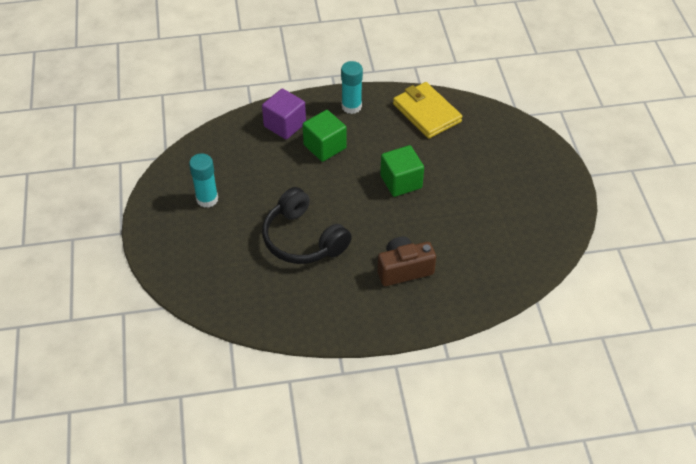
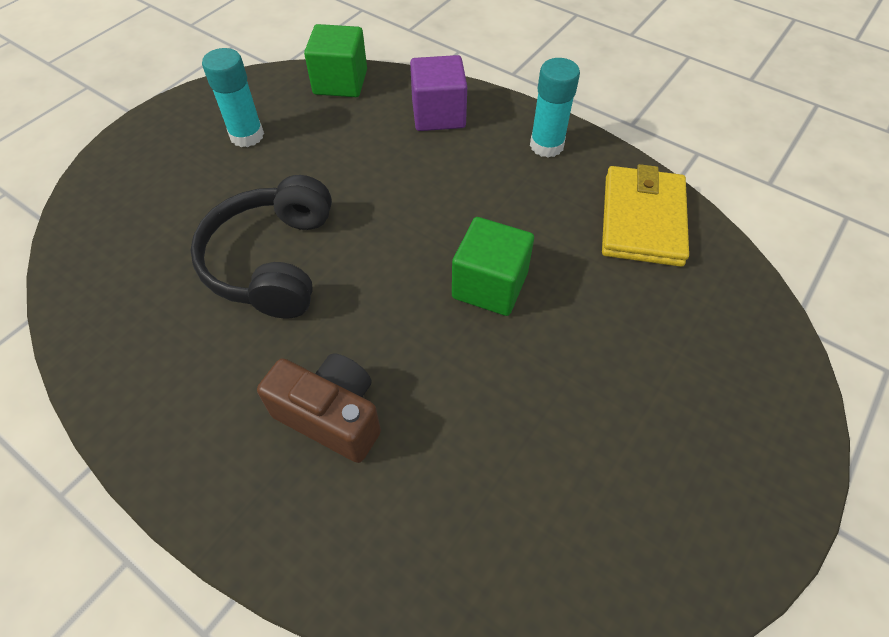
camera: 45 degrees right, 5 degrees up
(325, 146) = (451, 169): green cube -> green cube (340, 82)

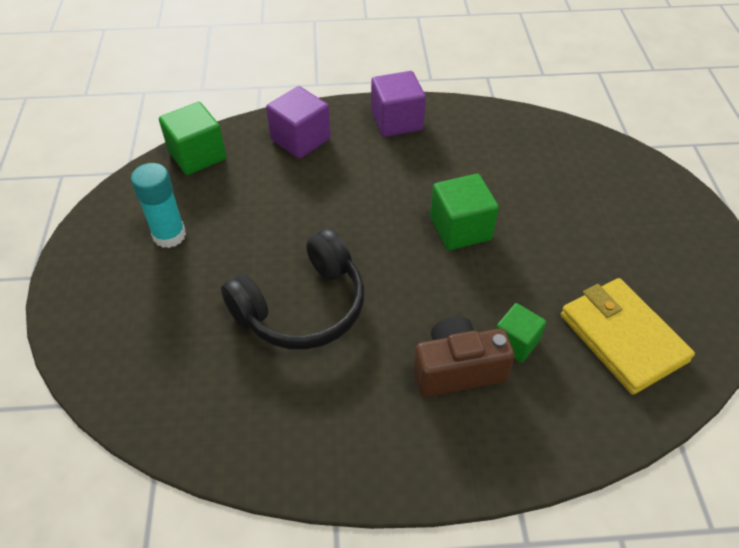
camera: 40 degrees left, 5 degrees down
(273, 261) = (302, 307): black headphones -> black headphones turned 90 degrees counterclockwise
(414, 434) = (515, 342): none -> green cube
(546, 145) = (396, 121): turquoise glue stick -> purple cube
(642, 220) = (502, 135): yellow wallet -> yellow wallet (622, 338)

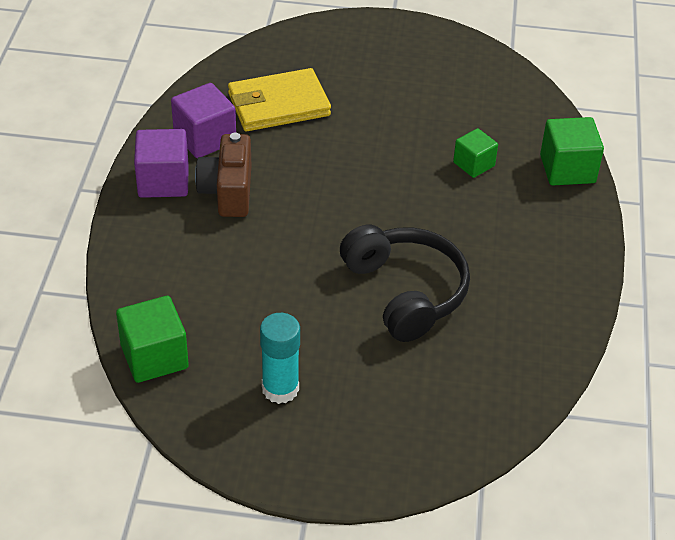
camera: 80 degrees left, 5 degrees down
(300, 139) = (162, 263): purple cube -> purple cube (205, 138)
(457, 369) = (494, 204): brown camera -> brown camera (228, 191)
(460, 229) = (337, 168): green cube -> green cube (567, 169)
(622, 338) = (481, 105): yellow wallet -> yellow wallet (278, 105)

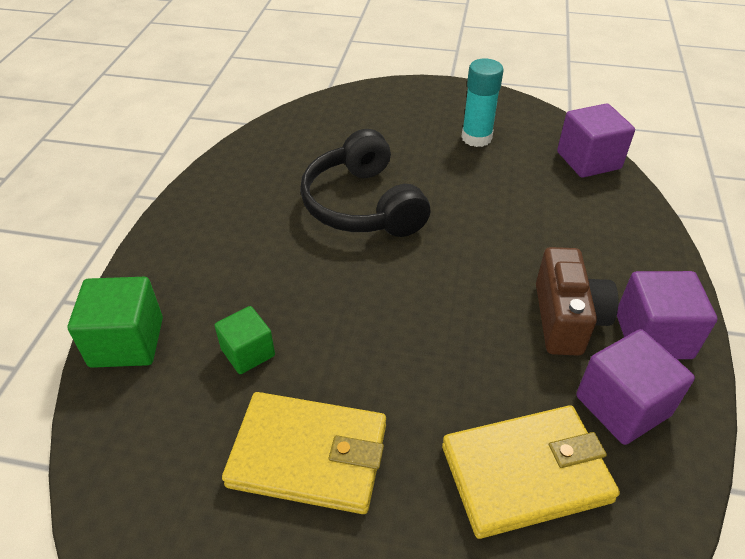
camera: 175 degrees left, 0 degrees up
(154, 357) = (588, 160): green cube -> purple cube
(414, 110) = (309, 455): none -> yellow wallet

